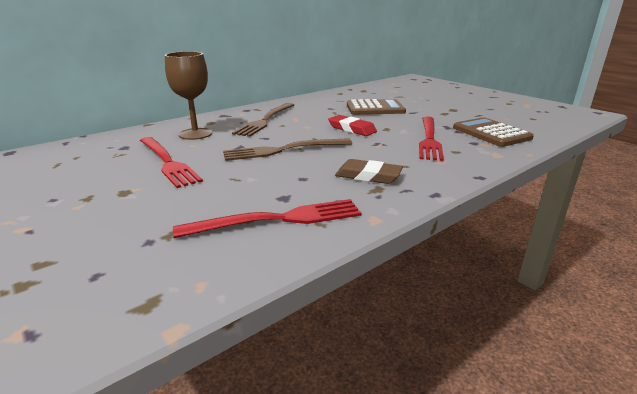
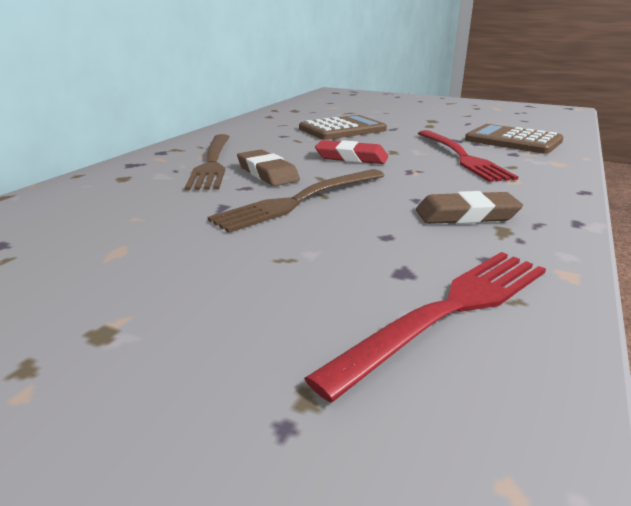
camera: 25 degrees left, 0 degrees up
(167, 162) = (126, 256): red fork -> none
(195, 134) = (119, 199): brown goblet -> none
(287, 131) = (267, 173): none -> brown eraser

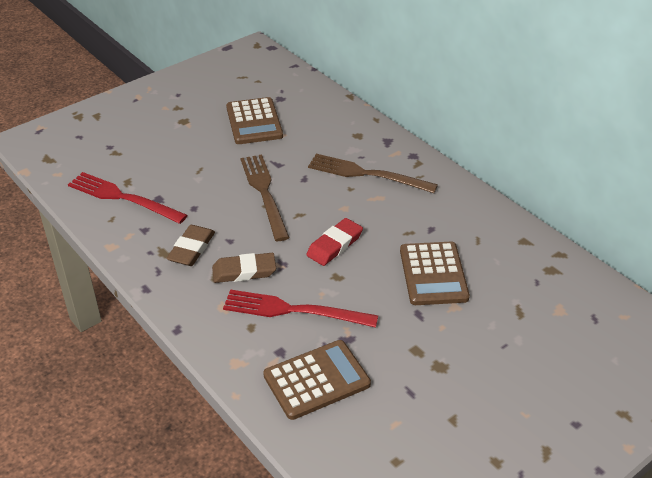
camera: 115 degrees right, 15 degrees up
(96, 248) = (254, 122): none -> brown calculator
(267, 173) = (325, 193): brown eraser -> brown eraser (244, 271)
(449, 310) = (123, 198): red fork -> red fork turned 135 degrees clockwise

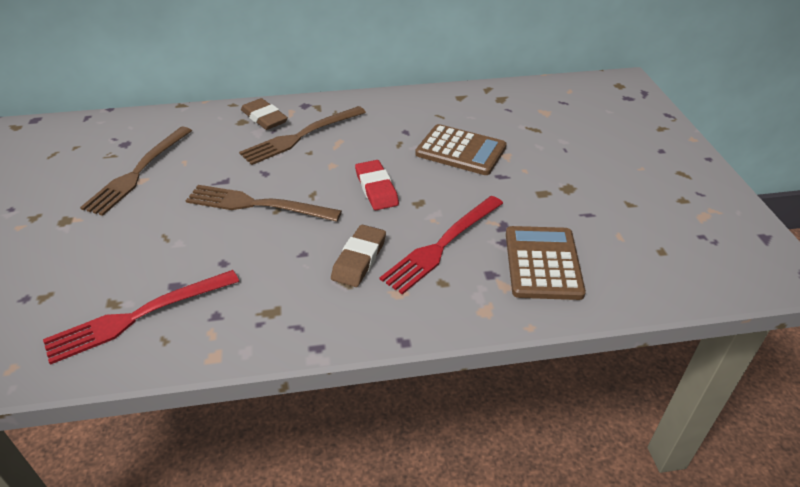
camera: 60 degrees left, 0 degrees up
(191, 249) = (288, 286): brown eraser -> brown eraser (264, 118)
(254, 122) = (138, 172): brown calculator -> brown fork

